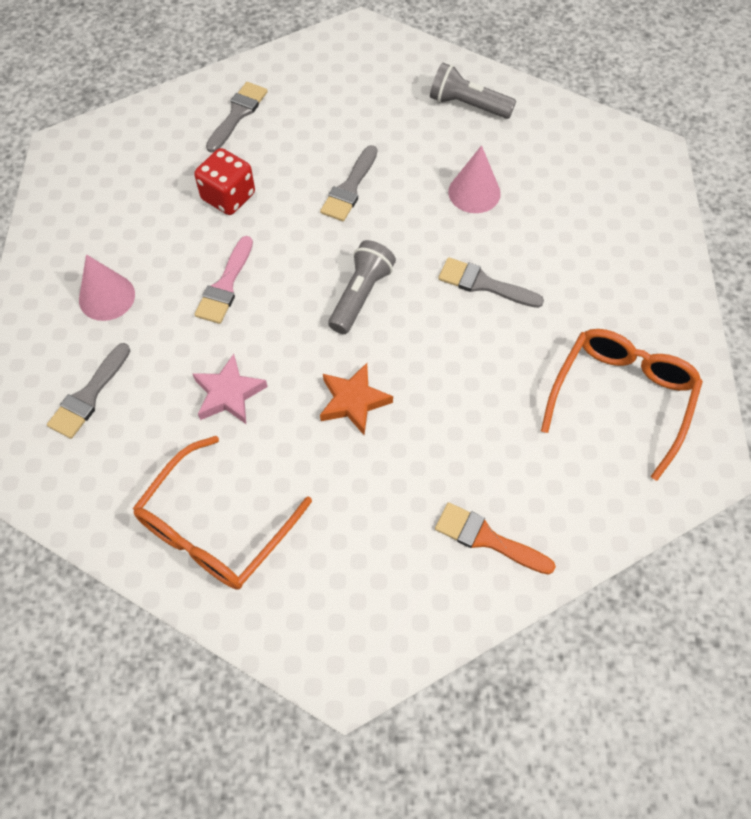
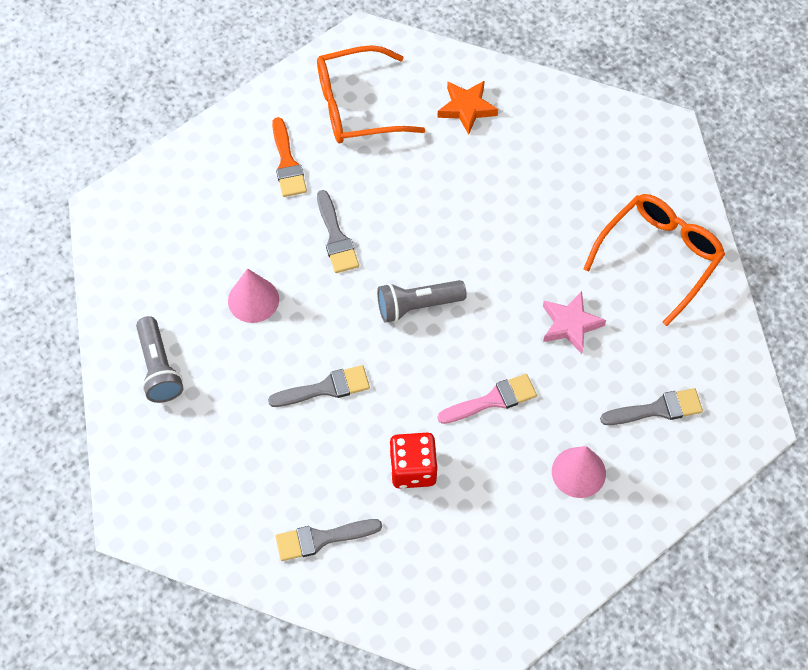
camera: 130 degrees left, 0 degrees up
(215, 528) = (659, 257): orange glasses -> orange glasses turned 45 degrees counterclockwise
(353, 401) = (503, 248): orange star -> orange star (466, 108)
(487, 539) = (522, 116): orange brush -> orange brush (287, 163)

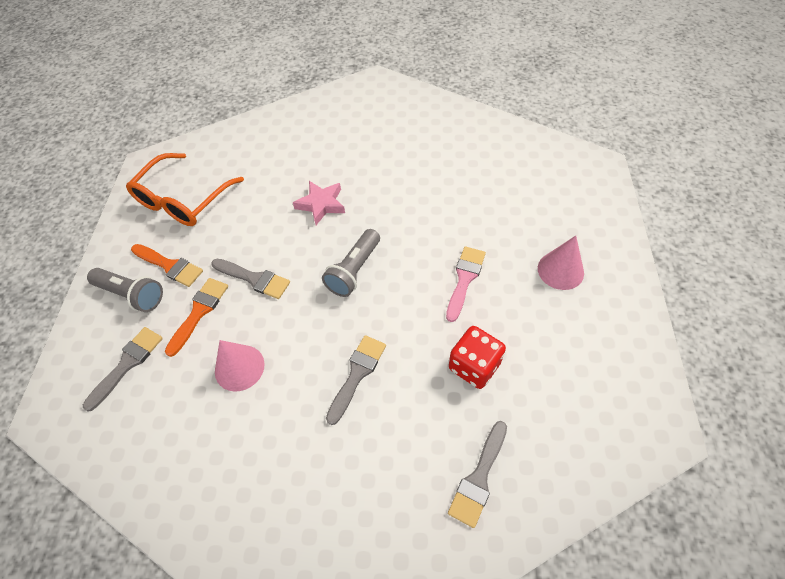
camera: 45 degrees left, 5 degrees down
(158, 368) = (216, 486): grey flashlight -> grey flashlight (131, 295)
(270, 226) = (199, 312): none -> orange brush
(466, 108) = (255, 150): orange star -> none
(570, 325) = (451, 202): pink star -> pink star (321, 204)
(657, 409) = (550, 201): grey brush -> grey brush (127, 364)
(659, 257) = (449, 134): orange glasses -> none

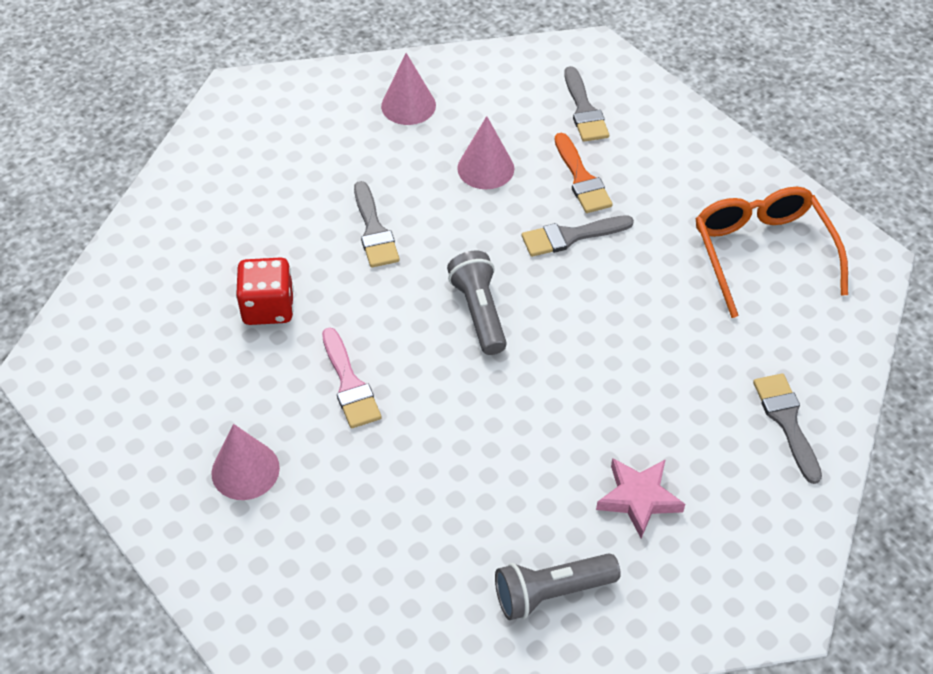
camera: 135 degrees right, 5 degrees down
(131, 295) = (664, 149): grey flashlight -> grey flashlight (551, 592)
(170, 266) = (669, 191): orange brush -> none
(220, 477) = (408, 105): none -> pink cone
(321, 204) = (604, 356): pink star -> pink star (638, 498)
(479, 478) = (197, 230): grey brush -> grey brush (786, 421)

